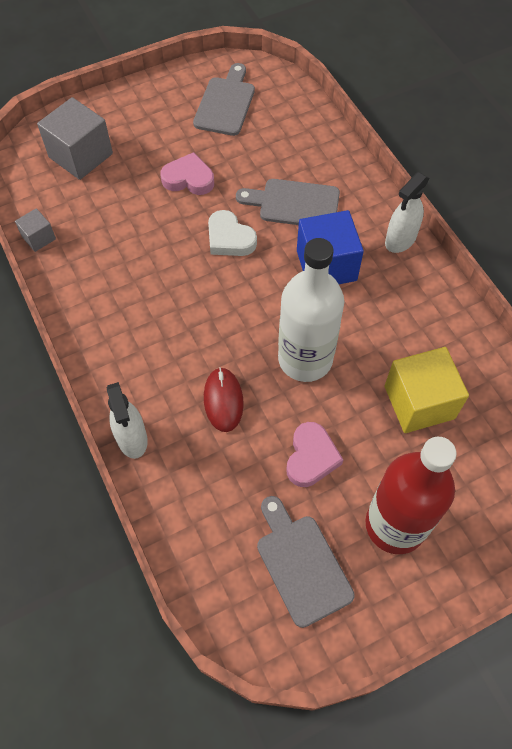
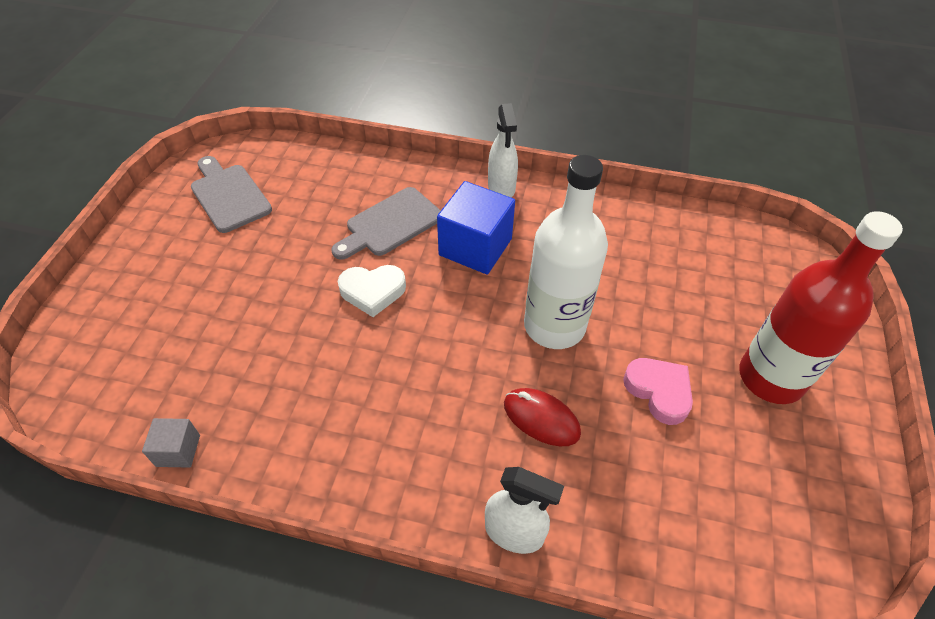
camera: 50 degrees left, 10 degrees down
(81, 155) = (130, 340): grey cube -> none
(188, 179) = (272, 276): pink heart -> none
(301, 564) = (765, 477): grey cutting board -> none
(419, 402) = (665, 281): yellow cube -> none

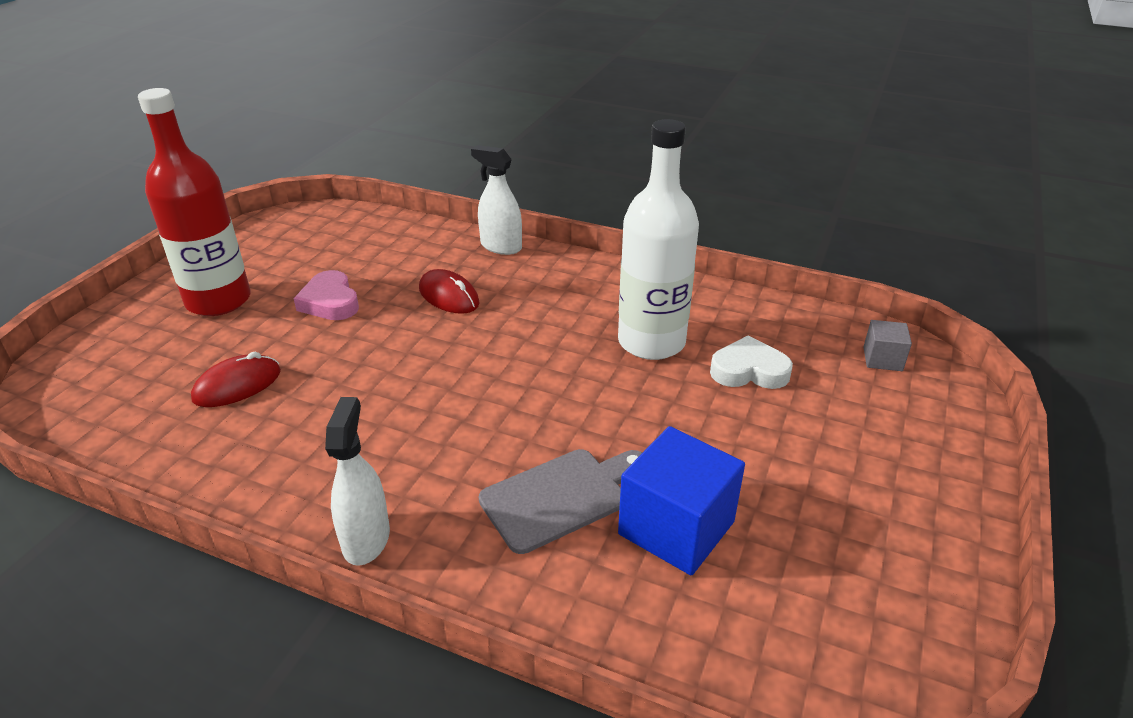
camera: 170 degrees left, 15 degrees down
(178, 450) = (777, 308): grey cube -> grey cube (882, 359)
(229, 195) = (833, 582): grey cutting board -> none
(372, 291) = (594, 412): white heart -> white heart (749, 370)
(475, 247) = (447, 450): blue cube -> blue cube (676, 528)
(554, 326) = (395, 358): white bottle -> white bottle (651, 342)
(664, 280) = (237, 385): none -> red mouse

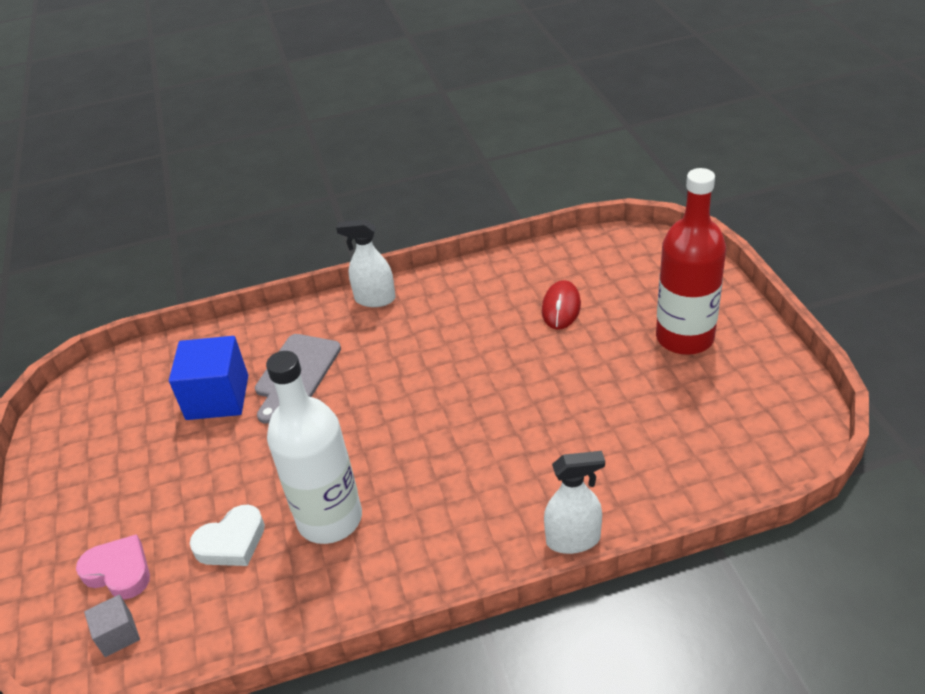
camera: 145 degrees right, 5 degrees up
(330, 302) = (611, 388): pink heart -> pink heart (119, 571)
(366, 539) = (375, 299): white spray bottle -> white spray bottle turned 135 degrees clockwise
(449, 296) = (536, 452): red mouse -> none

